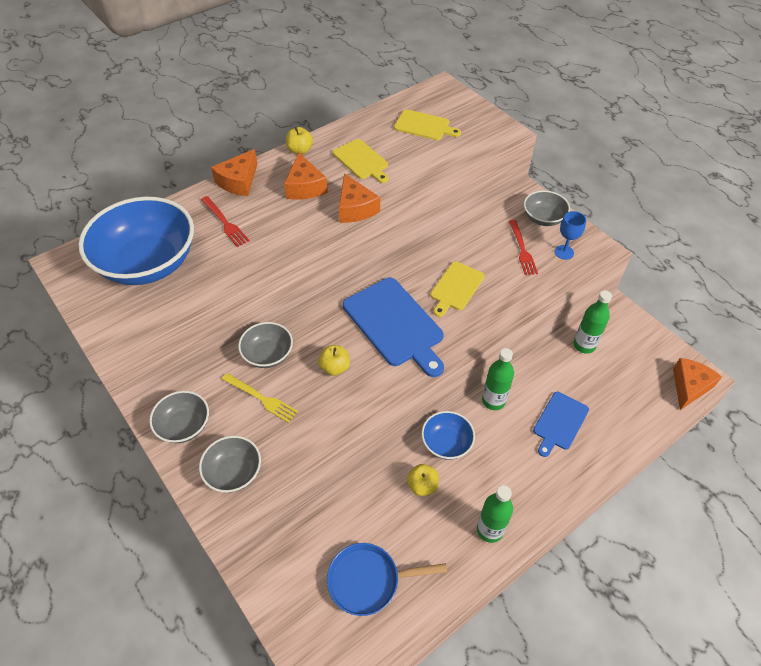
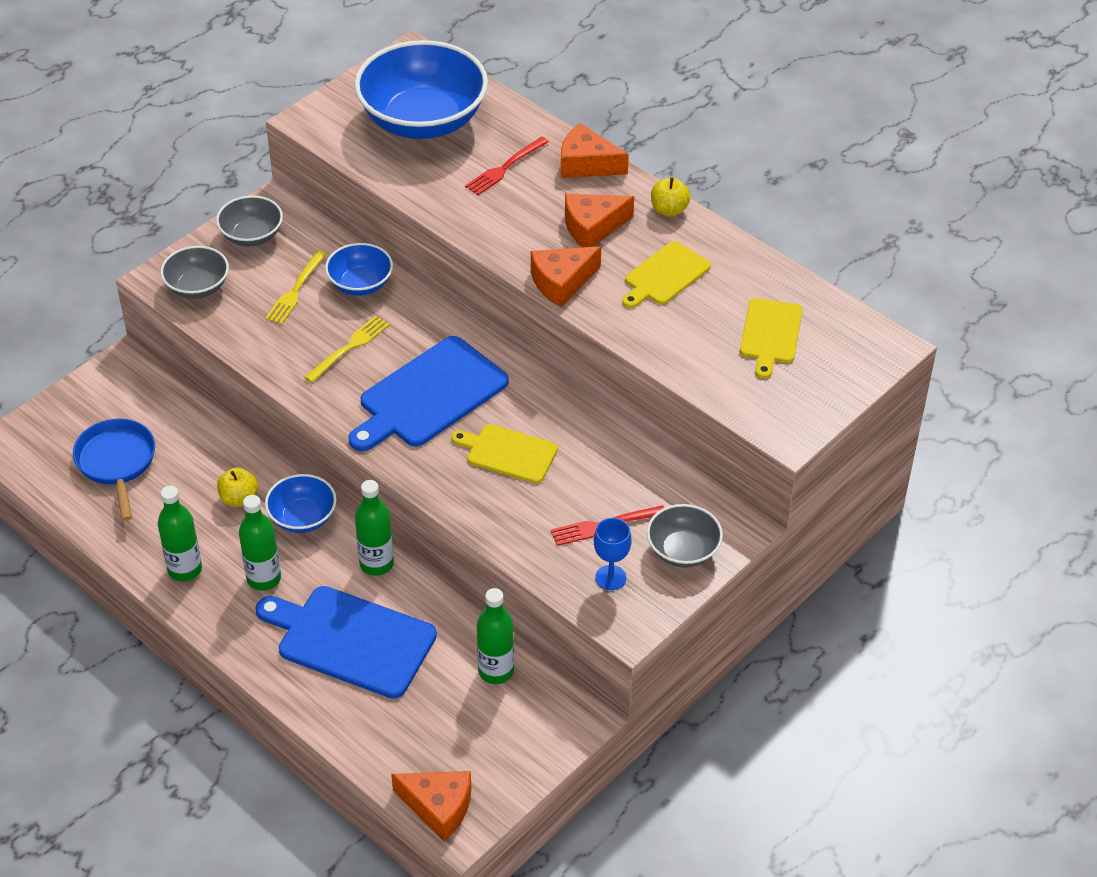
camera: 80 degrees right, 5 degrees down
(268, 354) = (360, 284): grey bowl -> blue bowl
(335, 367) = (350, 347): yellow apple -> yellow fork
(502, 473) = (264, 578): none -> green bottle
(559, 422) = (350, 640): blue cutting board -> blue cutting board, size x1.68

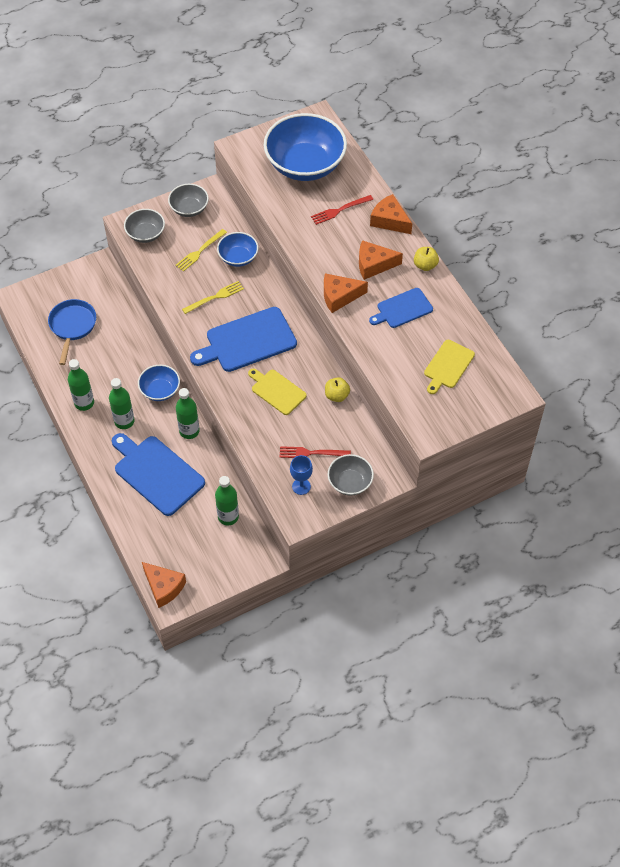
camera: 20 degrees right, 10 degrees up
(239, 499) = (130, 368): yellow apple -> yellow apple (337, 395)
(665, 276) = (402, 309): yellow cutting board -> blue cutting board

